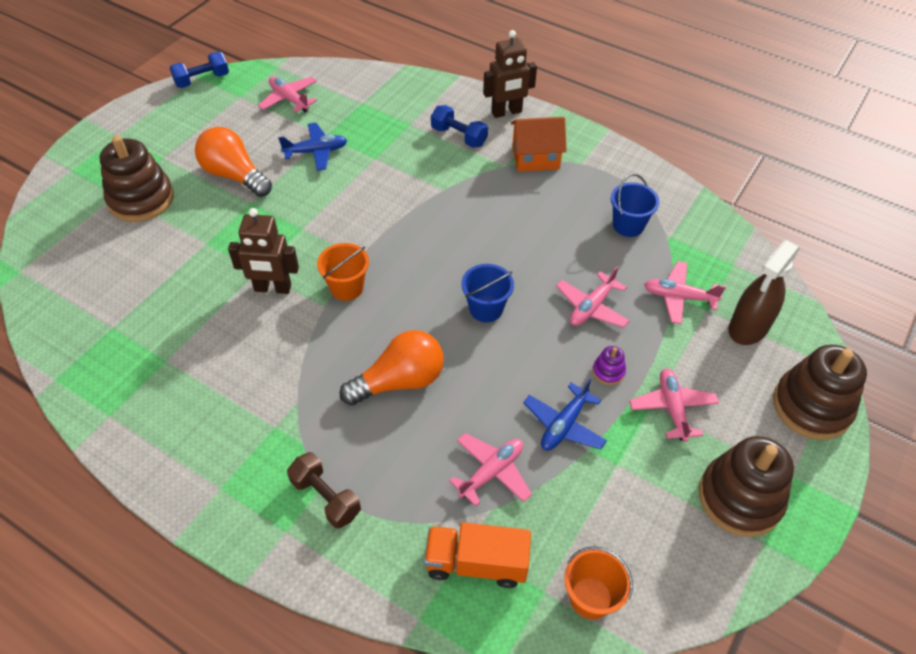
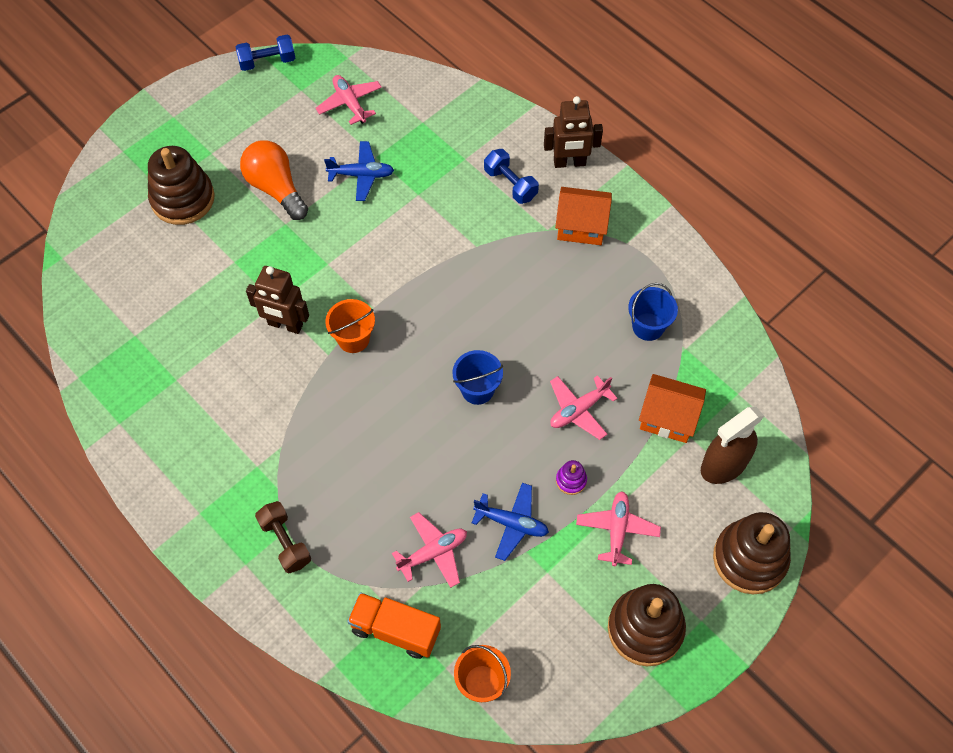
camera: 15 degrees right, 10 degrees up
(399, 381) = (377, 447): orange light bulb -> none
(564, 425) = (512, 523): blue plane -> blue plane turned 120 degrees counterclockwise
(678, 297) = (668, 418): pink plane -> orange house

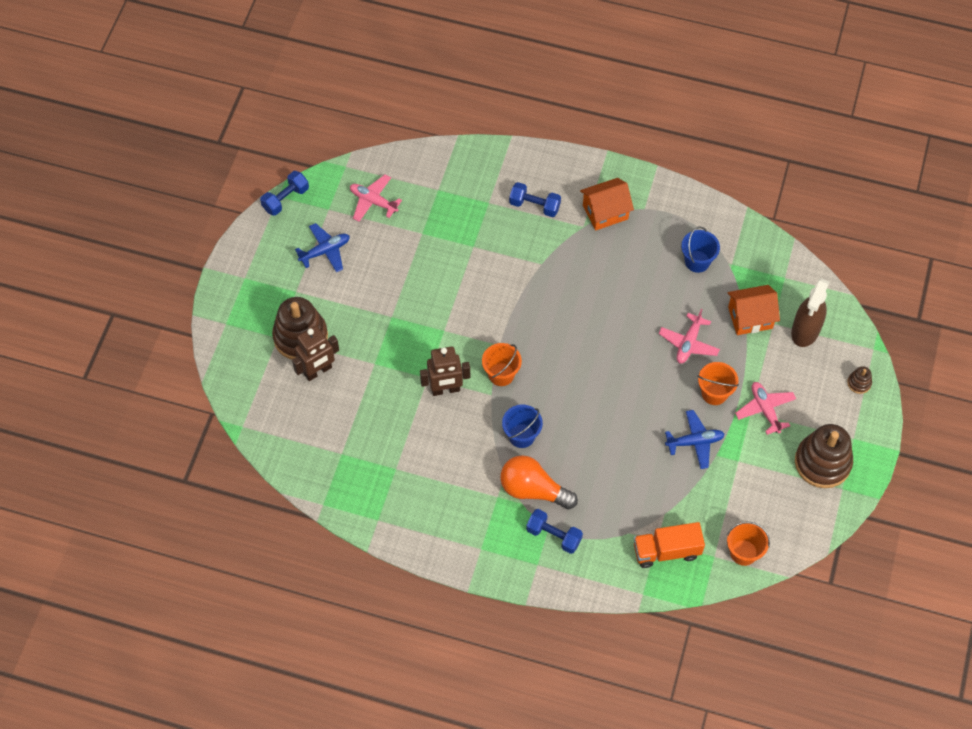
camera: 30 degrees left, 0 degrees up
(276, 188) = (365, 294): orange light bulb -> orange light bulb (533, 490)
(285, 542) = (554, 535): brown dumbbell -> blue dumbbell
(361, 175) = (421, 252): blue plane -> blue plane (325, 251)
(433, 553) = (657, 489): pink plane -> none
(477, 390) = (611, 365): blue bucket -> blue bucket (521, 436)
(569, 163) = (566, 169): brown robot -> brown robot (318, 371)
(571, 480) = (714, 393): purple stacking toy -> orange bucket
(749, 559) = (859, 383): brown stacking toy -> brown stacking toy, size x0.43

